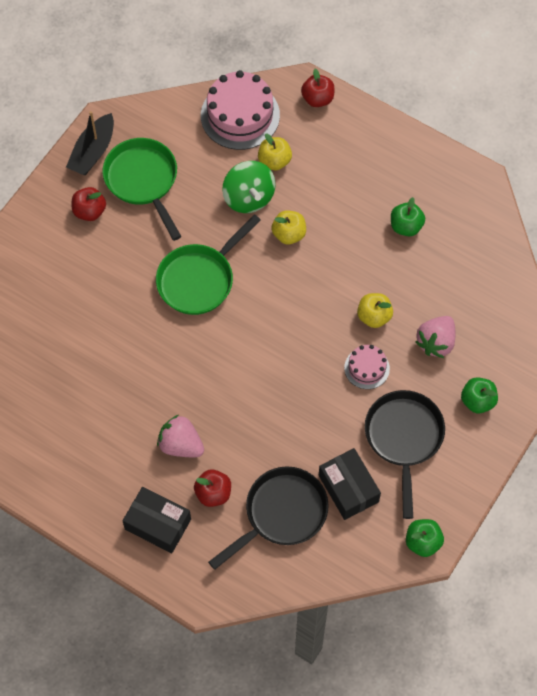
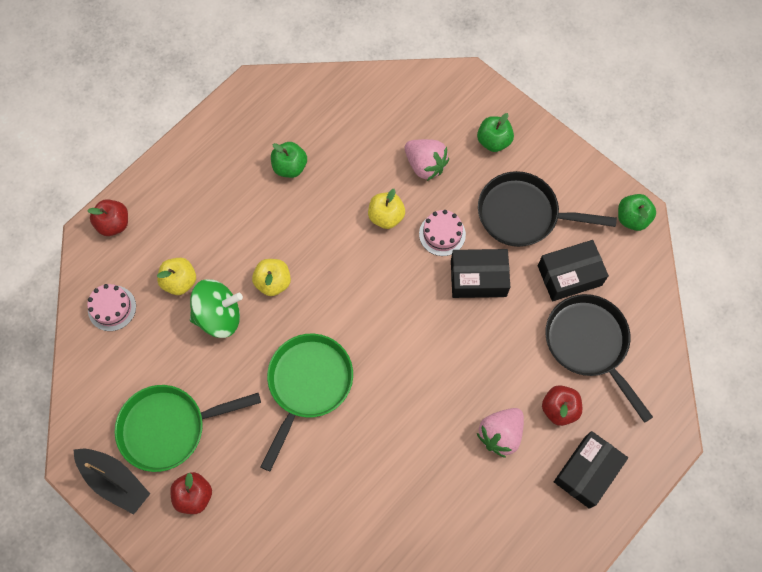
camera: 80 degrees left, 5 degrees up
(199, 279) = (308, 384): green pan -> green pan turned 120 degrees counterclockwise
(240, 115) = (112, 308): pink cake -> pink cake, size x0.53
(328, 406) = (478, 278): none -> black box

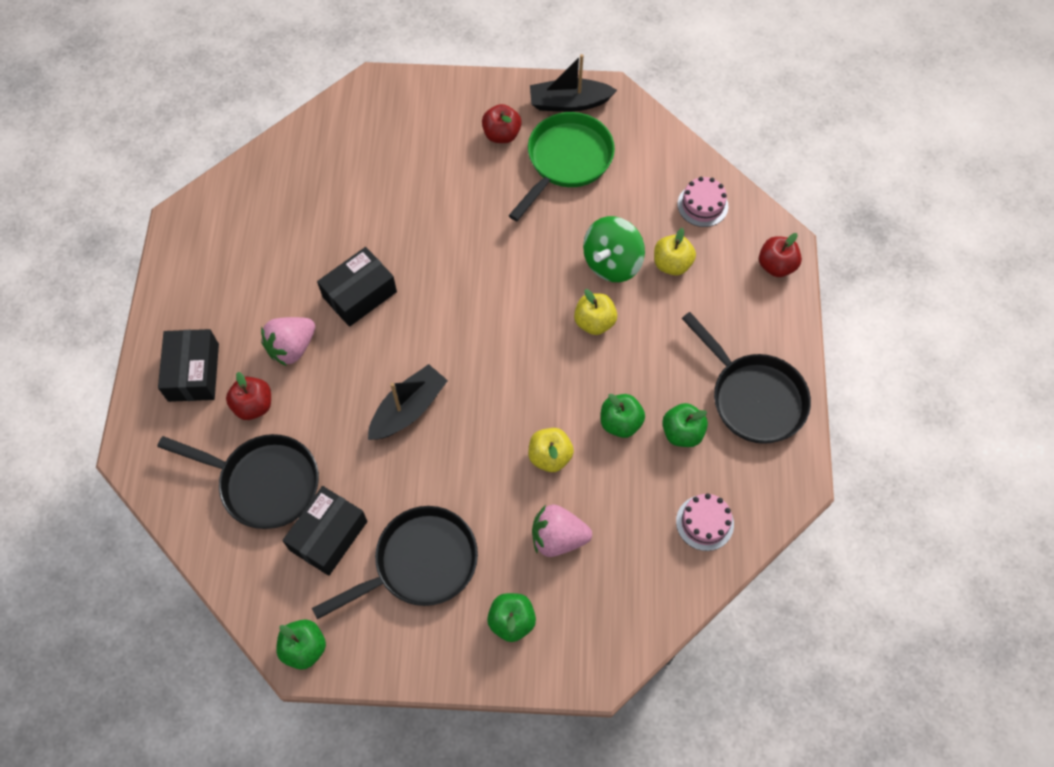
camera: 140 degrees right, 5 degrees down
(224, 153) = (753, 397): none -> black pan
(308, 384) = (487, 267): green pan -> none
(322, 202) = (620, 423): none -> green apple
(442, 234) = (483, 481): pink cake -> pink cake (704, 522)
(452, 320) = (408, 409): none -> black boat
(478, 278) = (415, 465): black box -> black box (359, 294)
(500, 434) = (292, 347): pink strawberry -> pink strawberry turned 135 degrees counterclockwise

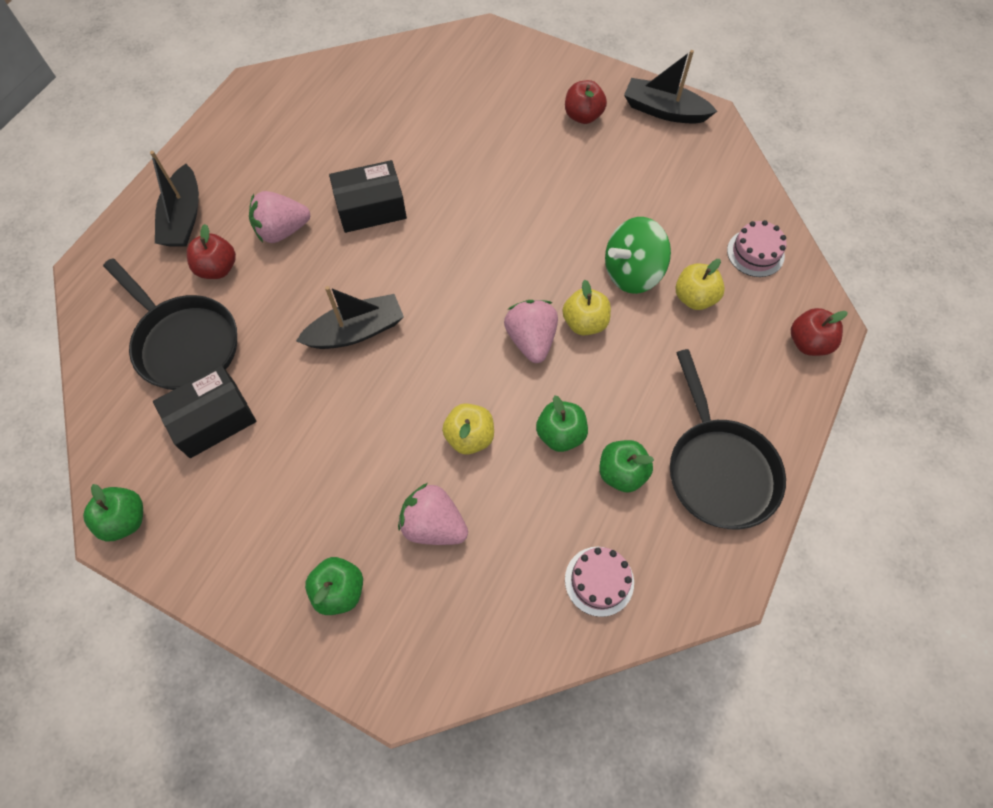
camera: 25 degrees right, 0 degrees up
(193, 372) = (184, 217): black box -> black boat
(420, 563) = (282, 486): black pan -> none
(558, 355) = (531, 340): none -> pink strawberry
(566, 161) = (634, 161): green pan -> none

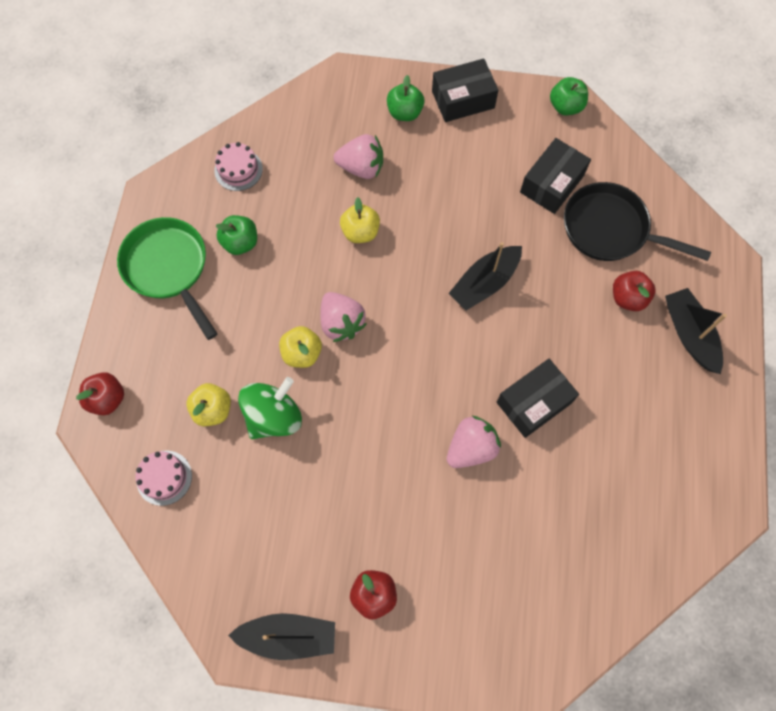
camera: 160 degrees right, 5 degrees up
(250, 582) = (463, 99): none -> black box
(282, 230) = (597, 351): pink strawberry -> pink strawberry (471, 448)
(560, 434) = (293, 256): green apple -> none
(718, 469) = (169, 268): black pan -> green pan

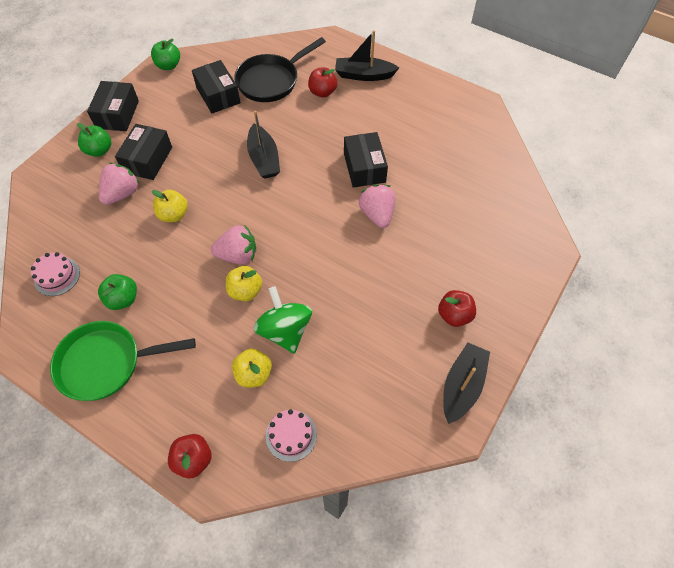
camera: 65 degrees left, 10 degrees down
(418, 166) = (148, 160): none -> black box

